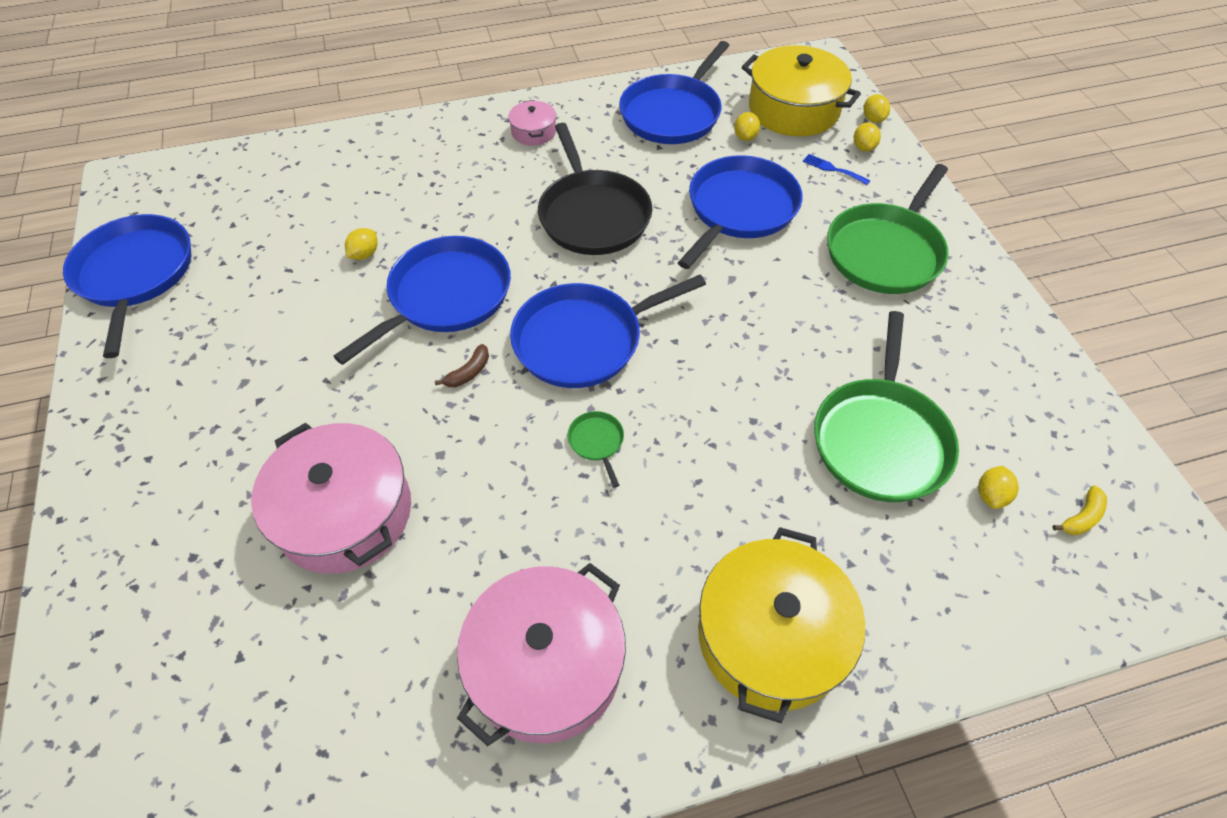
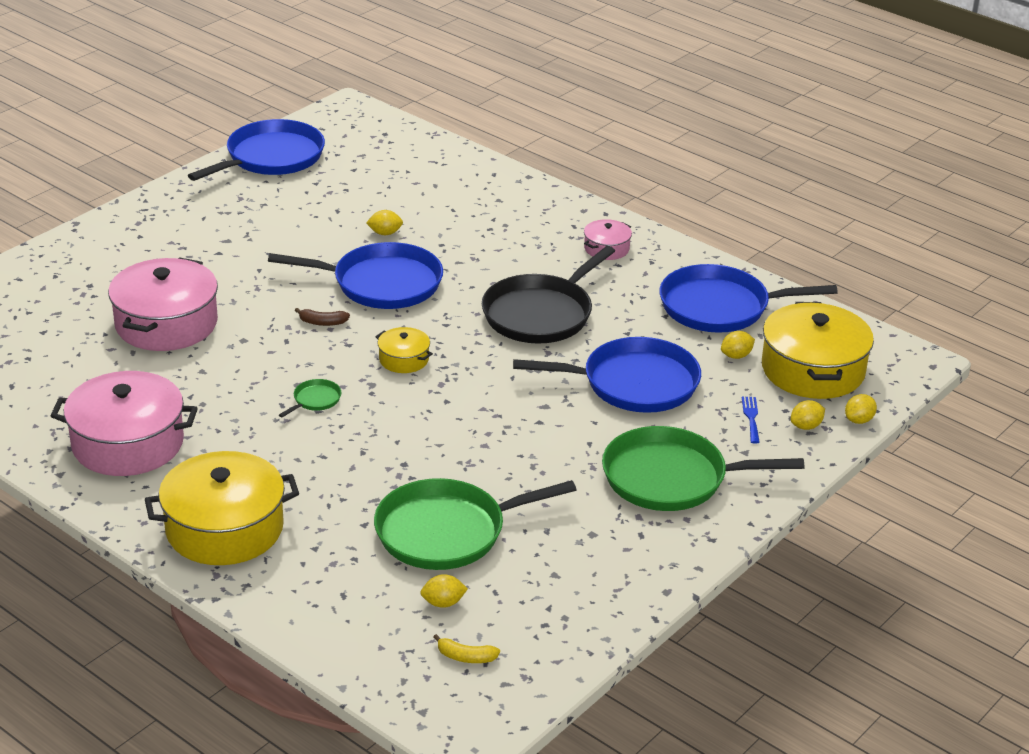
camera: 55 degrees right, 20 degrees down
(584, 340) = (404, 359): blue pan -> yellow pot

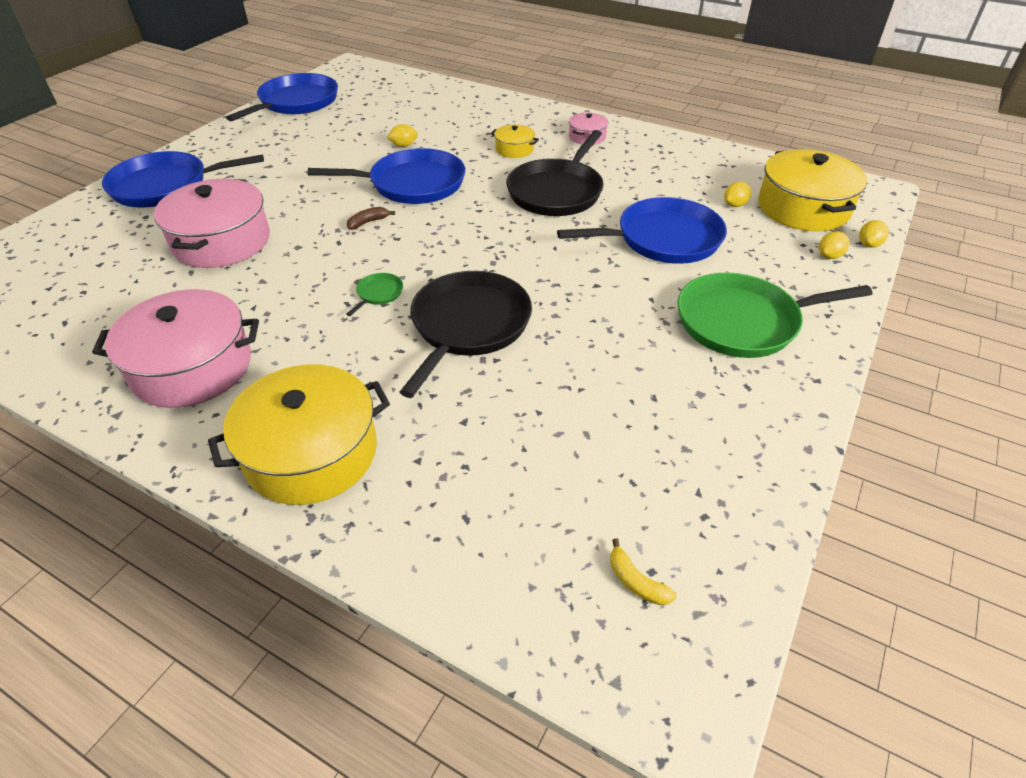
camera: 10 degrees left, 10 degrees up
(322, 322) = (368, 222): brown banana -> brown banana turned 150 degrees clockwise
(395, 443) = (468, 326): none -> black pan
(404, 359) = (451, 245): yellow pot -> yellow pot (514, 149)
(443, 603) = (582, 508): yellow lemon -> none
(447, 531) = (553, 415): green pan -> none
(465, 657) = (636, 581): yellow banana -> yellow banana turned 45 degrees clockwise
(720, 307) = (699, 168): blue pan -> blue pan (166, 186)
(751, 417) = (779, 255): blue fork -> none

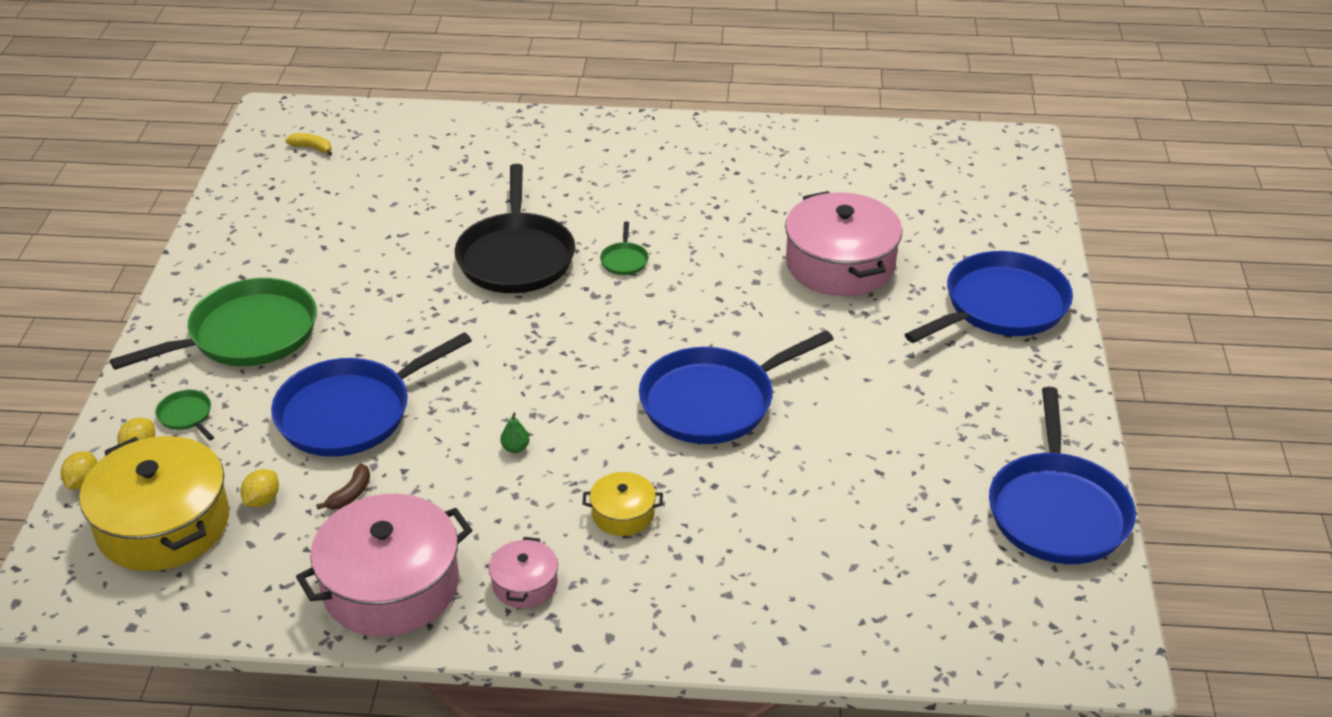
camera: 155 degrees right, 5 degrees down
(192, 367) = (718, 166): pink pot -> pink pot (391, 586)
(311, 452) = (568, 147): yellow pot -> none
(368, 222) = (712, 331): brown banana -> brown banana (350, 494)
(403, 145) = (790, 468): yellow lemon -> none
(557, 191) = (515, 448): black pan -> green pear
(794, 269) = (186, 416): none -> green pan

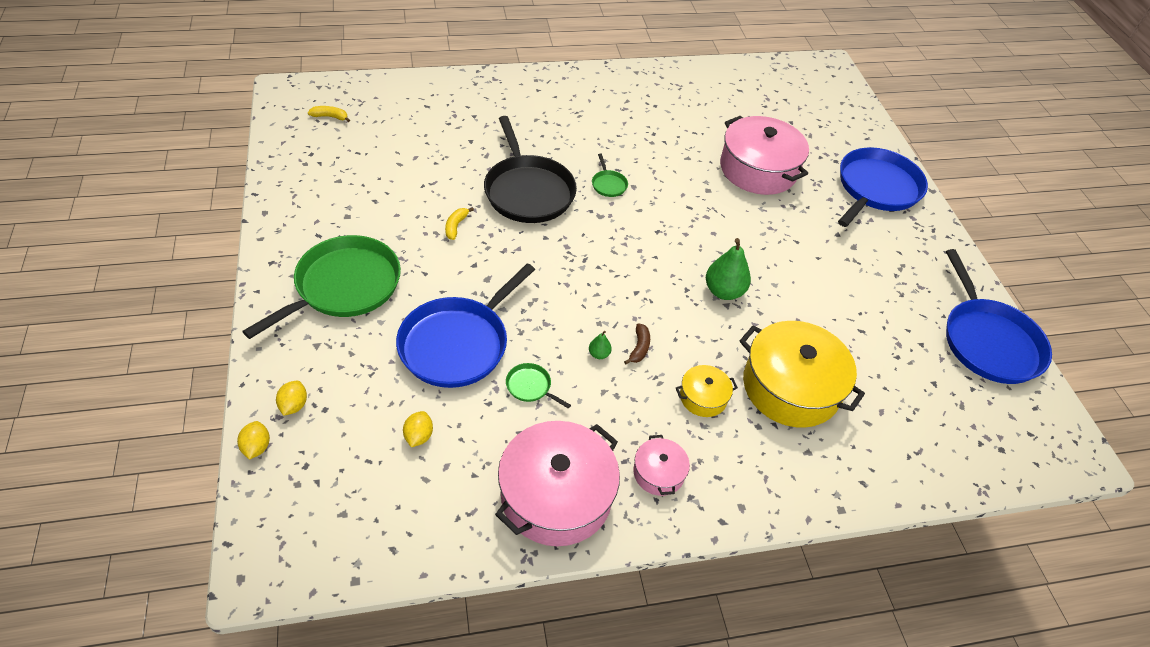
camera: 20 degrees left, 10 degrees up
(163, 524) = (343, 474): yellow pot -> yellow pot (791, 387)
(186, 416) = (322, 368): green pan -> green pan (530, 386)
(350, 494) = (488, 418): brown banana -> brown banana (639, 348)
(407, 286) = (456, 226): none -> yellow banana
(713, 401) = (723, 291): blue pan -> green pear

